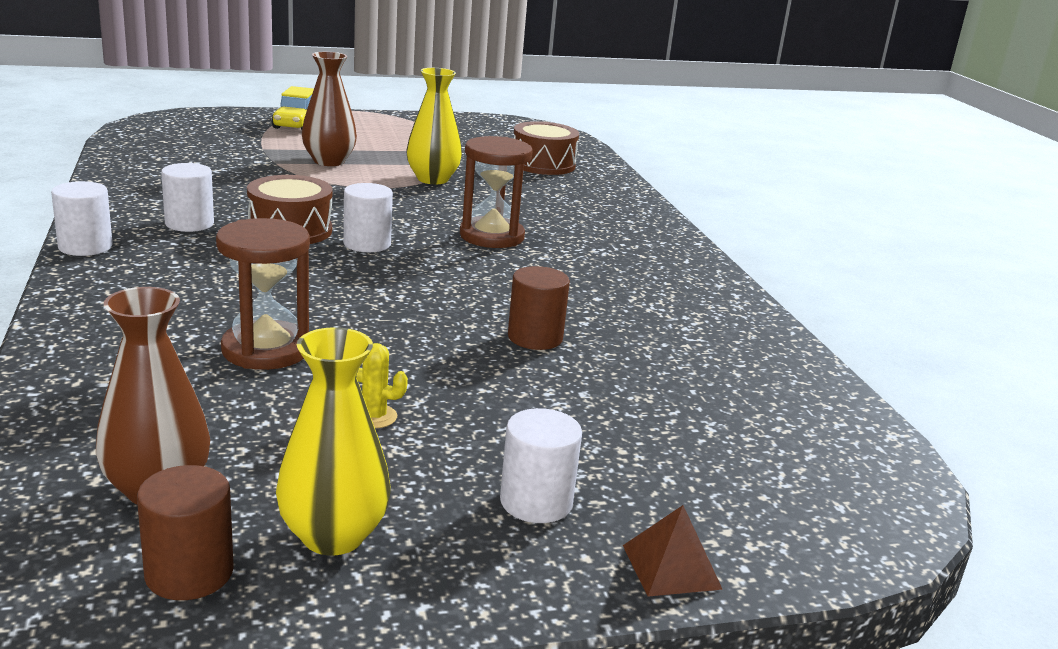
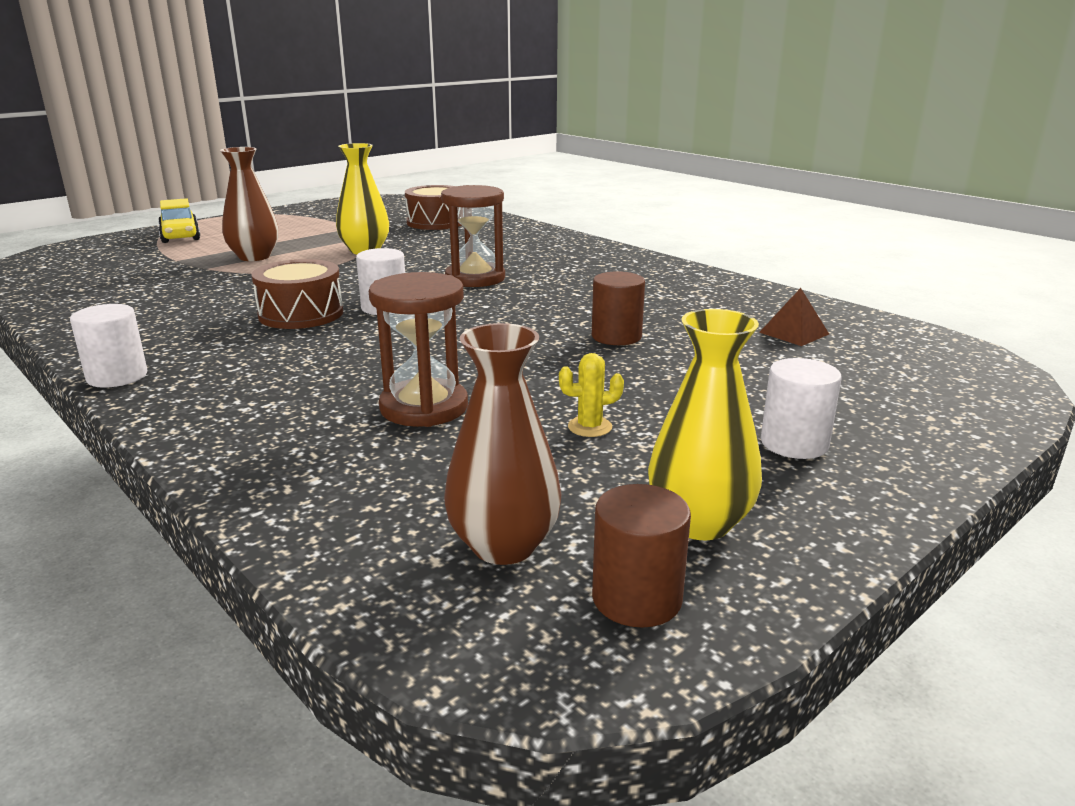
camera: 25 degrees left, 0 degrees up
(189, 223) = (197, 332): white cylinder -> none
(671, 566) = (938, 451): brown pyramid -> brown pyramid (794, 333)

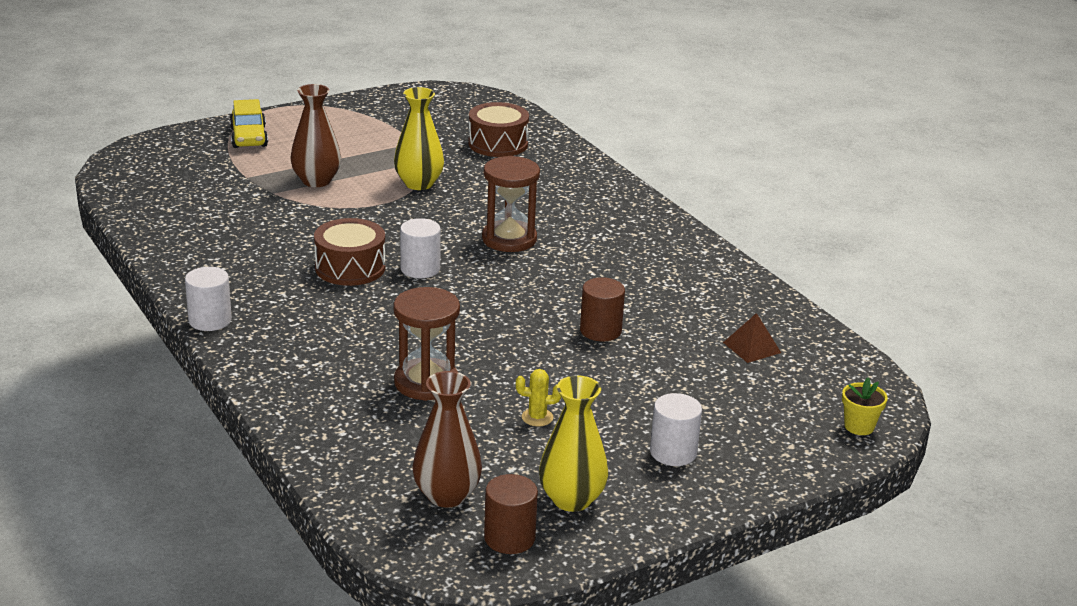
camera: 10 degrees right, 5 degrees up
(985, 388) = (859, 426): none -> yellow flower pot

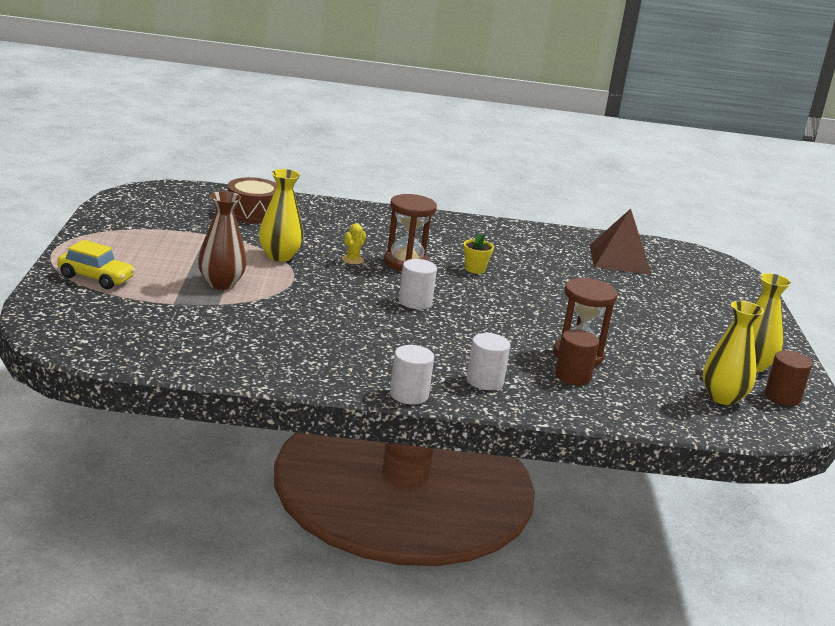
camera: 60 degrees left, 5 degrees down
(350, 268) = (384, 321): brown drum -> none
(446, 495) = (723, 397): brown vase -> yellow vase
(537, 417) = (651, 340): yellow cactus -> yellow cactus (352, 260)
(600, 331) = (560, 285): brown cylinder -> brown cylinder (573, 376)
(673, 452) = (719, 321): white cylinder -> white cylinder (485, 381)
(751, 347) = (619, 259): brown pyramid -> brown pyramid, size x1.94
(859, 426) = (726, 271): yellow flower pot -> yellow flower pot (475, 269)

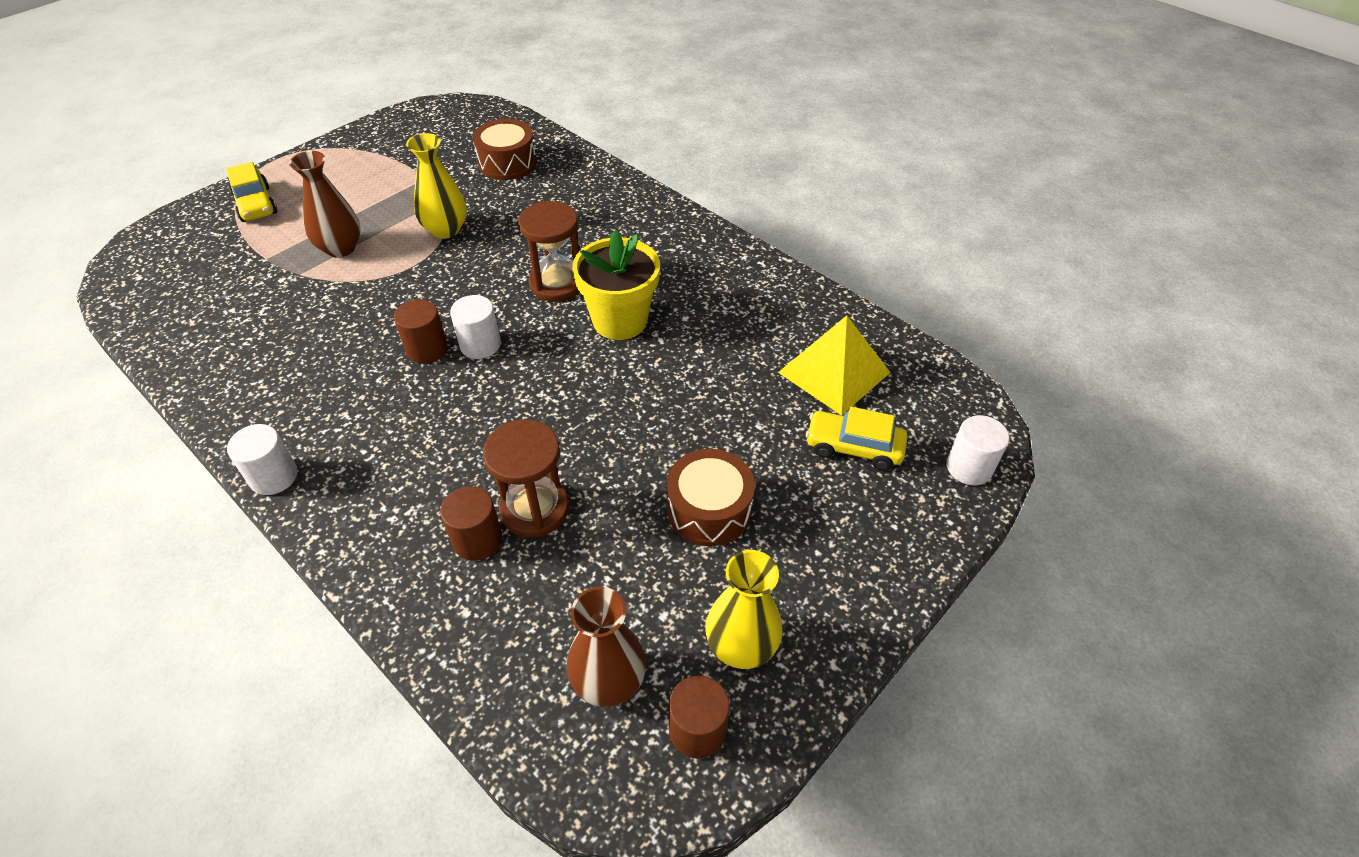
camera: 45 degrees right, 25 degrees up
(352, 260) = (508, 259): yellow cactus -> none
(386, 313) = (427, 349): none -> brown cylinder
(475, 269) = (620, 320): yellow flower pot -> yellow flower pot, size x2.14
(485, 381) = (373, 496): white cylinder -> white cylinder (969, 467)
(619, 259) = (834, 372): brown pyramid -> yellow pyramid
(657, 327) = (709, 509): none -> brown drum
(677, 284) = (853, 447): none -> yellow car
(723, 397) = (608, 681): yellow vase -> brown vase

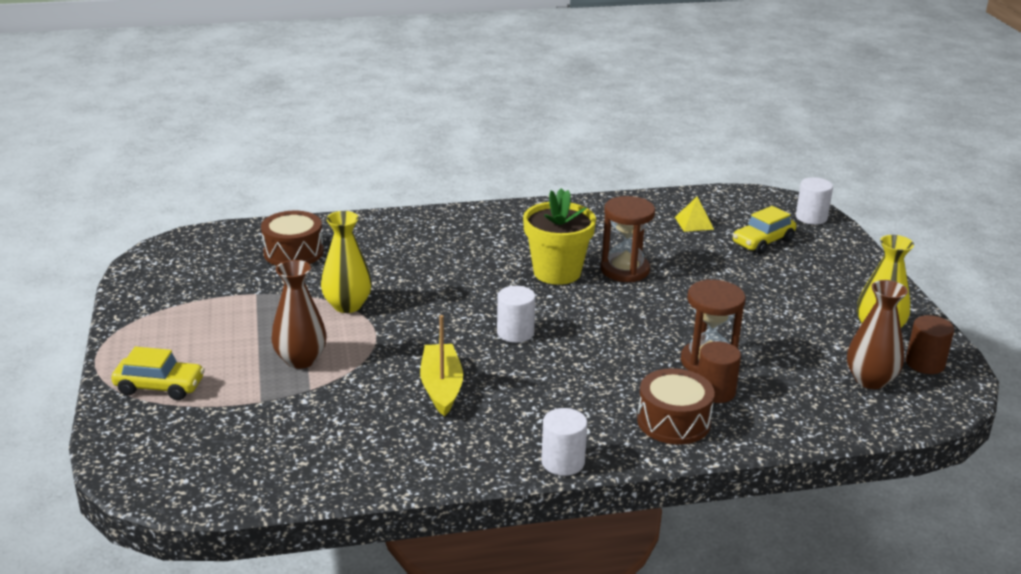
camera: 55 degrees left, 20 degrees down
(352, 343) = (441, 387): none -> yellow boat
(427, 349) = (492, 356): brown cylinder -> none
(556, 283) = (483, 282): brown hourglass -> brown hourglass (625, 270)
(709, 509) = (768, 303): brown drum -> brown drum (673, 421)
(834, 372) = (694, 223): yellow pyramid -> yellow pyramid, size x0.52

